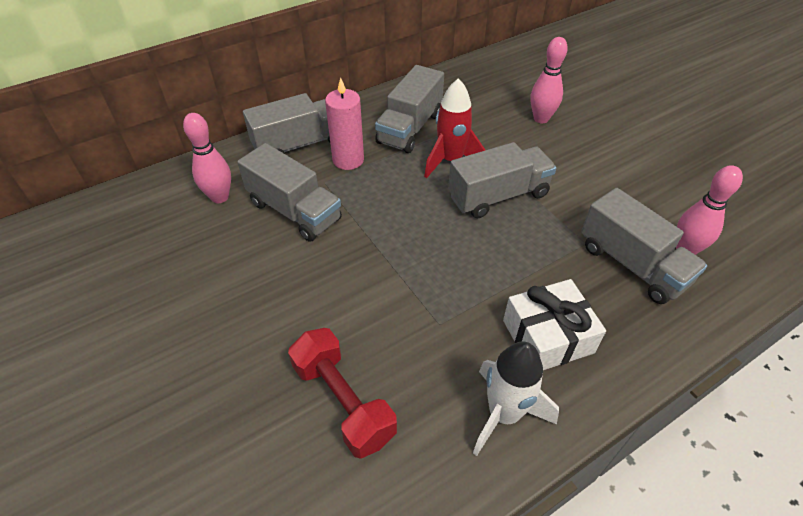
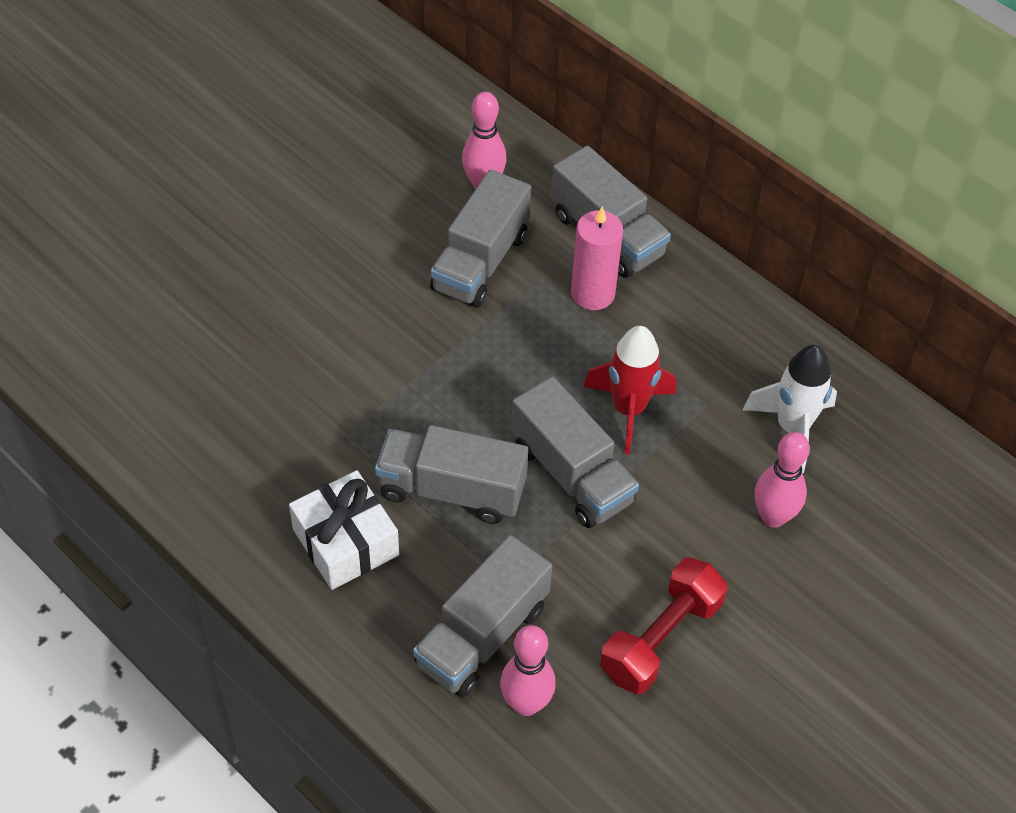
camera: 75 degrees right, 5 degrees up
(343, 401) = (231, 368): red dumbbell -> red dumbbell (661, 639)
(410, 128) = (687, 350): grey truck -> grey truck (451, 490)
(503, 414) = (239, 506): white rocket -> white rocket (792, 428)

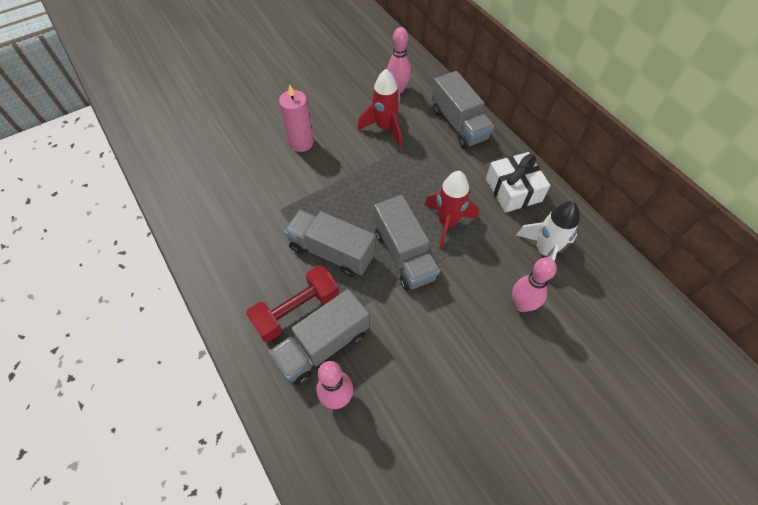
camera: 15 degrees right, 5 degrees up
(346, 542) = (262, 271): white gift -> white gift (513, 190)
(480, 262) = (385, 128): grey truck -> red rocket
(592, 293) = (443, 154): pink candle -> pink candle (301, 143)
(661, 639) = (433, 371): red dumbbell -> red dumbbell (296, 310)

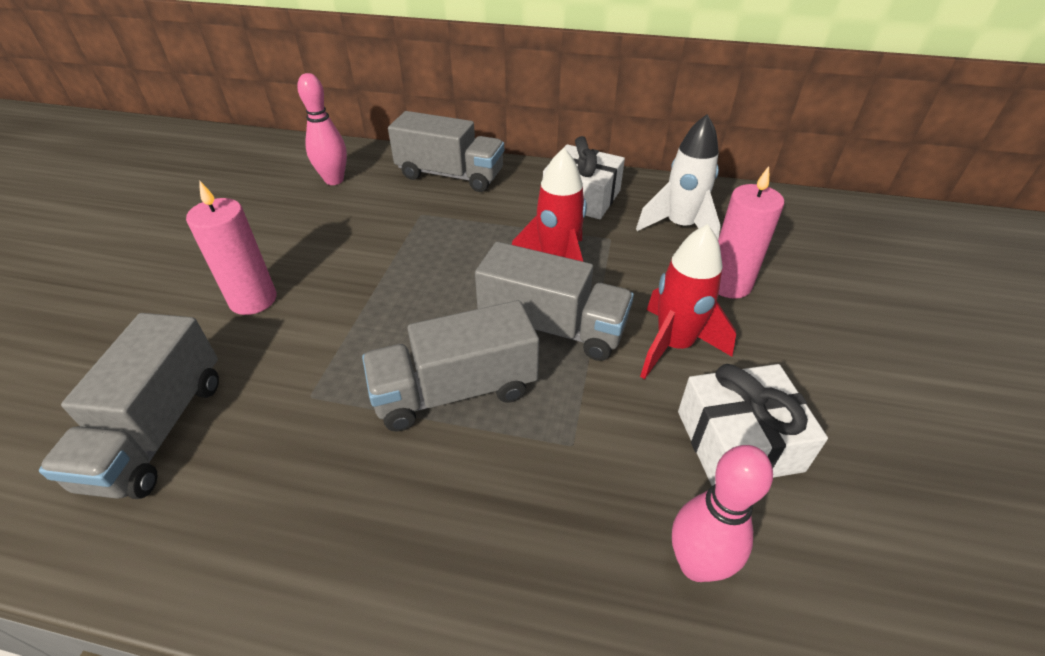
camera: 45 degrees left, 15 degrees down
(296, 310) = (495, 505): red dumbbell -> none
(323, 345) = (591, 515): grey truck -> grey truck (157, 431)
(385, 128) = (363, 222): red rocket -> red rocket (674, 346)
(416, 374) = (738, 440): none -> white gift
(521, 305) = (728, 284): pink bowling pin -> pink candle

